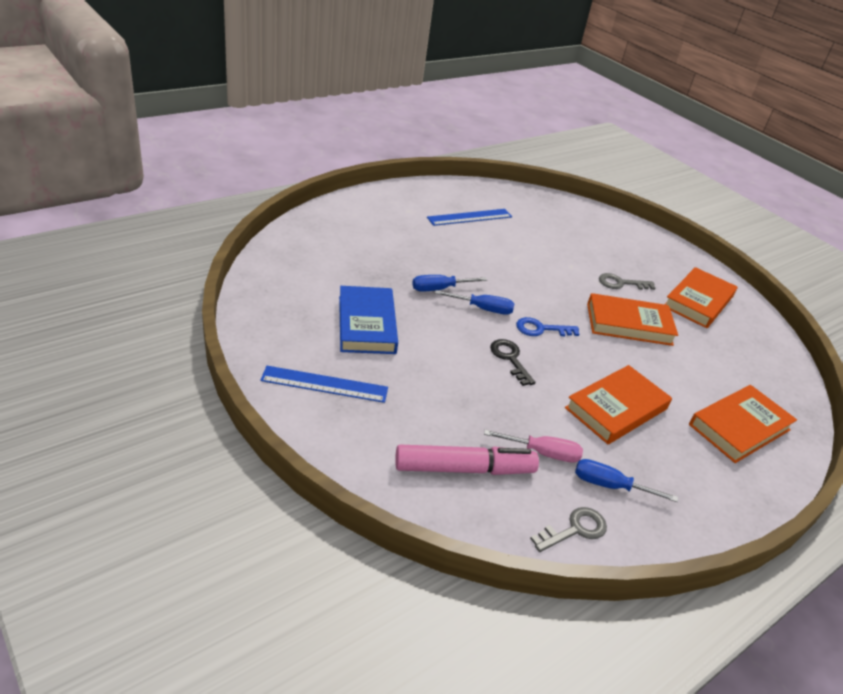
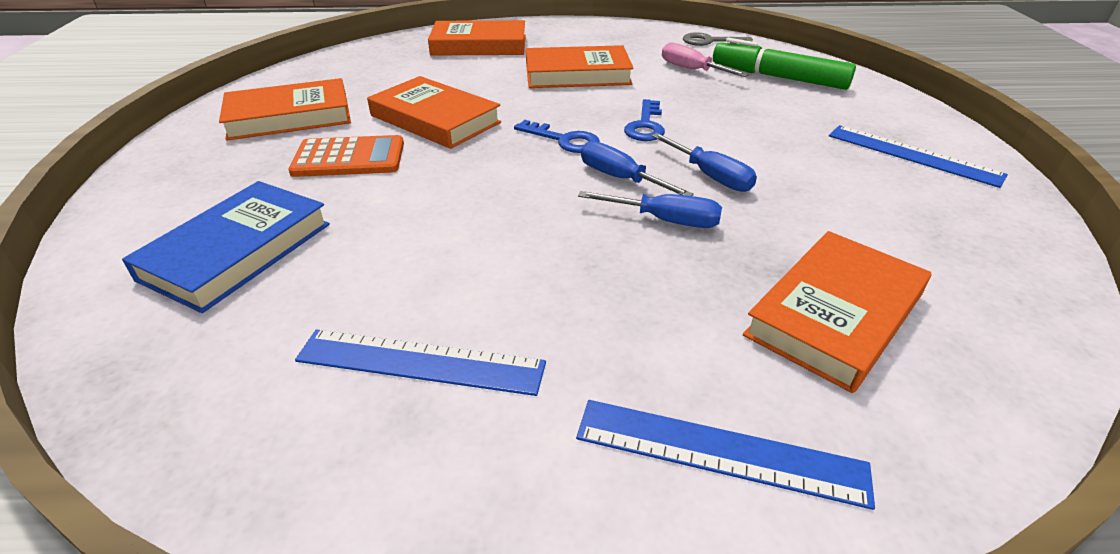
camera: 140 degrees left, 0 degrees up
(344, 264) = (834, 314): none -> orange book
(364, 217) = (719, 451): none -> blue ruler
(366, 324) = (829, 201): blue book -> blue book (237, 251)
(464, 469) = (778, 77): pink marker -> green marker
(510, 359) = (645, 125): black key -> blue key
(610, 486) = (653, 48): blue screwdriver -> blue screwdriver (710, 176)
(621, 283) = (349, 158): grey key -> orange calculator

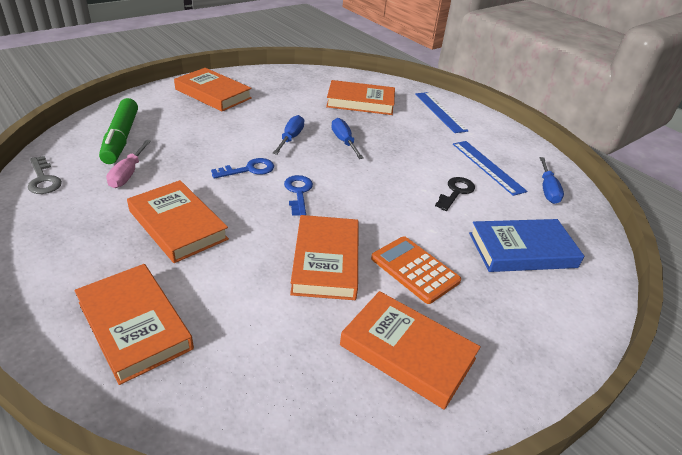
camera: 130 degrees left, 0 degrees up
(411, 266) = (456, 192): none -> black key
(621, 178) = (321, 161): blue screwdriver -> blue screwdriver (547, 190)
(913, 155) = (213, 94): blue ruler -> orange book

